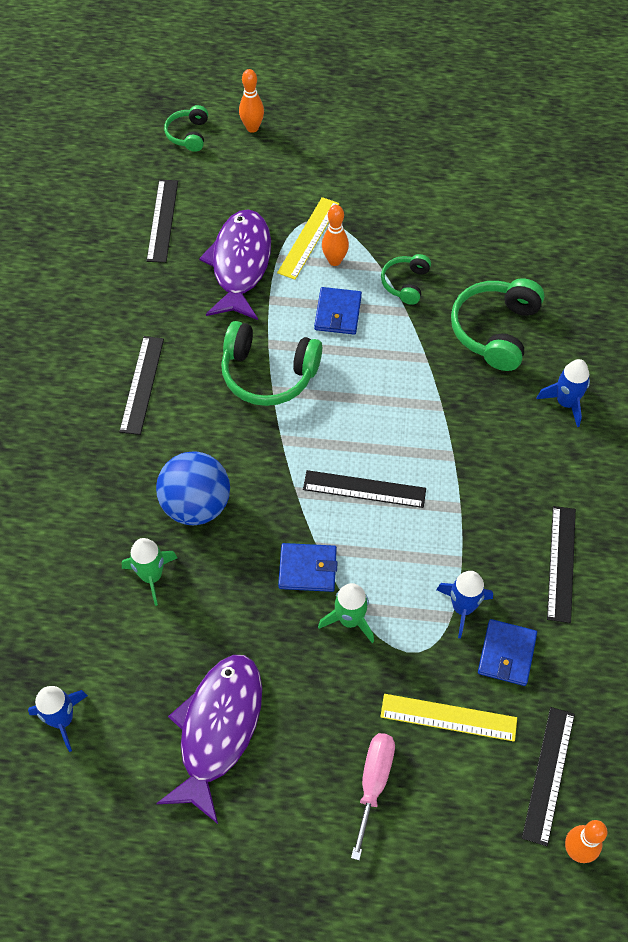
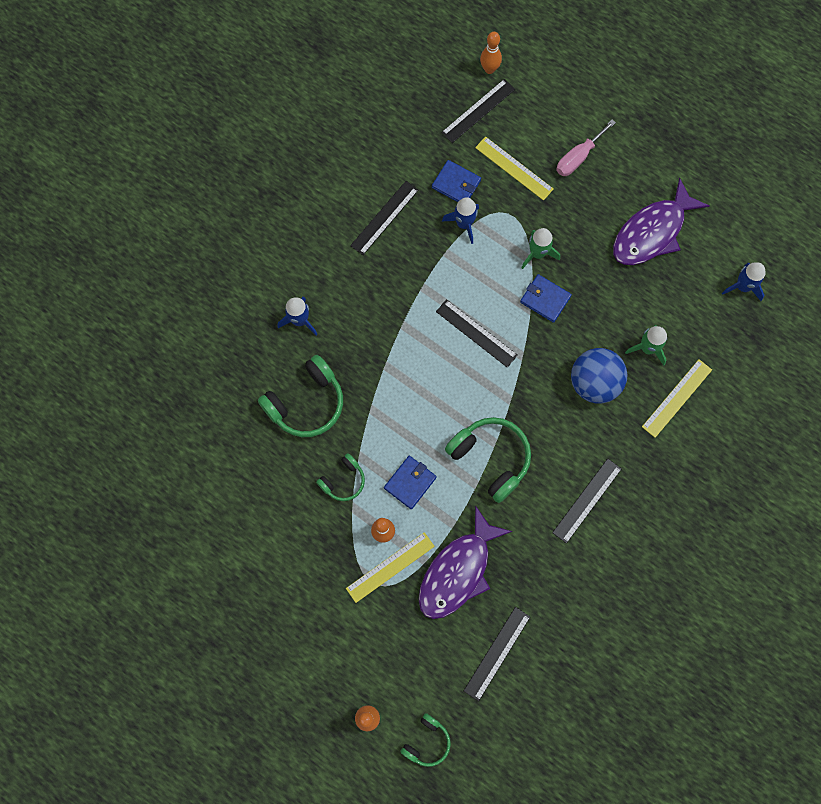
camera: 150 degrees left, 15 degrees up
(89, 537) = (676, 398): none -> yellow ruler
(506, 654) = (456, 184): blue wallet -> blue wallet turned 75 degrees clockwise

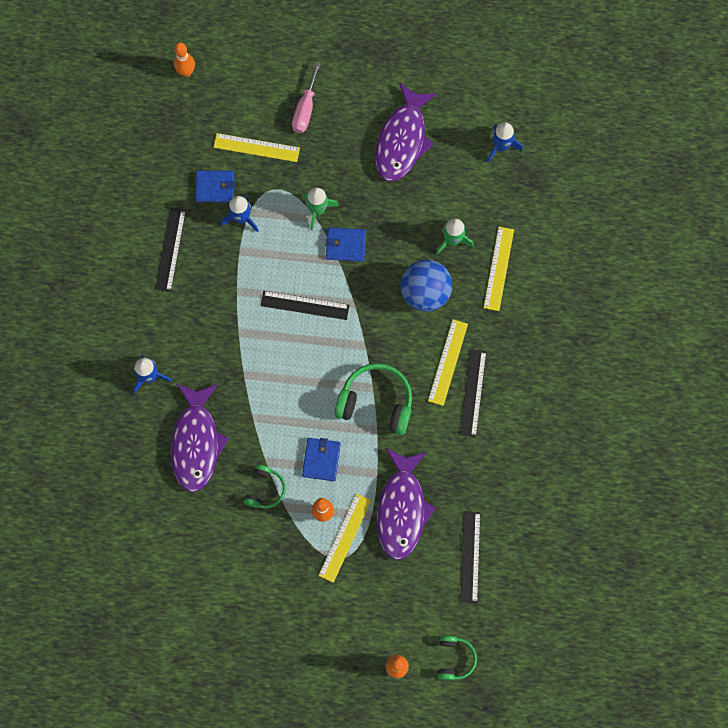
camera: 30 degrees left, 0 degrees up
(306, 403) = (196, 443): green headphones -> purple fish
(478, 110) = (197, 114): black ruler -> none
(579, 458) = (447, 362): none -> yellow ruler

